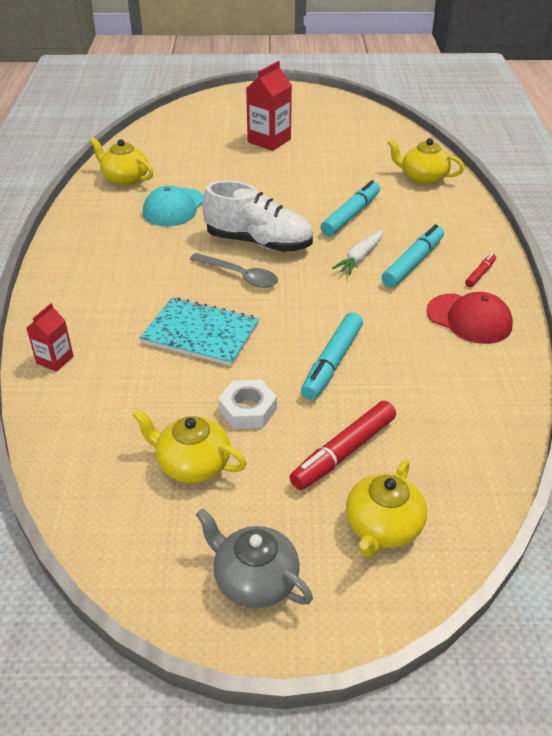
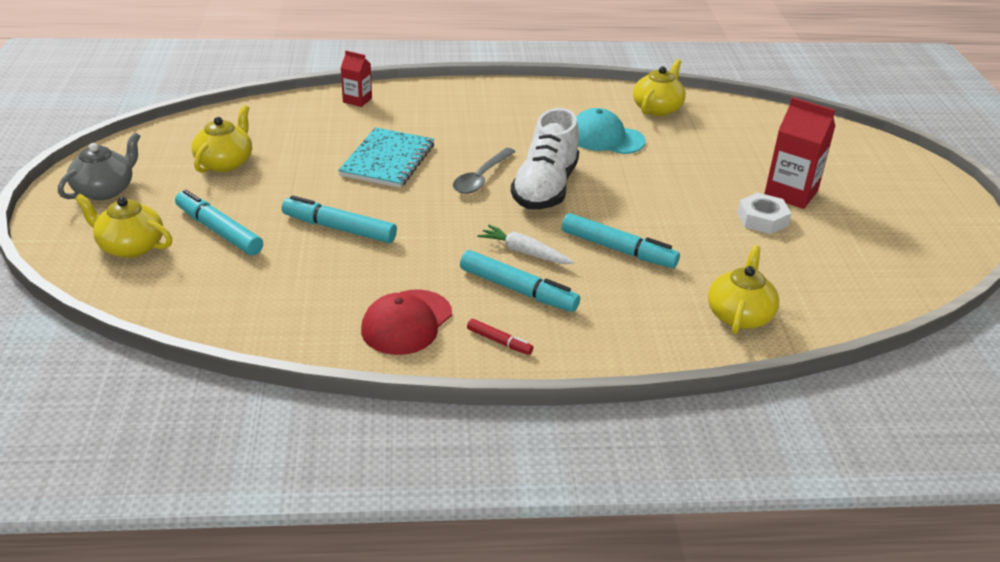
camera: 85 degrees right, 5 degrees down
(247, 410) = (282, 185): white nut -> white nut (762, 219)
(344, 452) = (219, 231): red marker -> turquoise marker

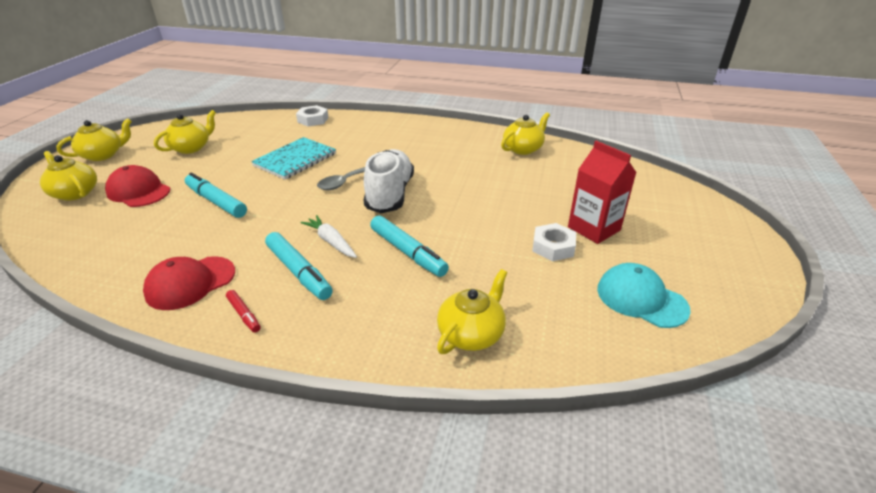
camera: 20 degrees right, 0 degrees up
(105, 190) = (103, 155): grey teapot -> yellow teapot
(219, 231) = (138, 191): turquoise marker -> red cap
(357, 100) = (313, 120): red carton -> white nut
(545, 188) = (390, 194): white shoe -> white shoe turned 150 degrees clockwise
(605, 138) = (466, 164): turquoise cap -> turquoise cap (641, 299)

